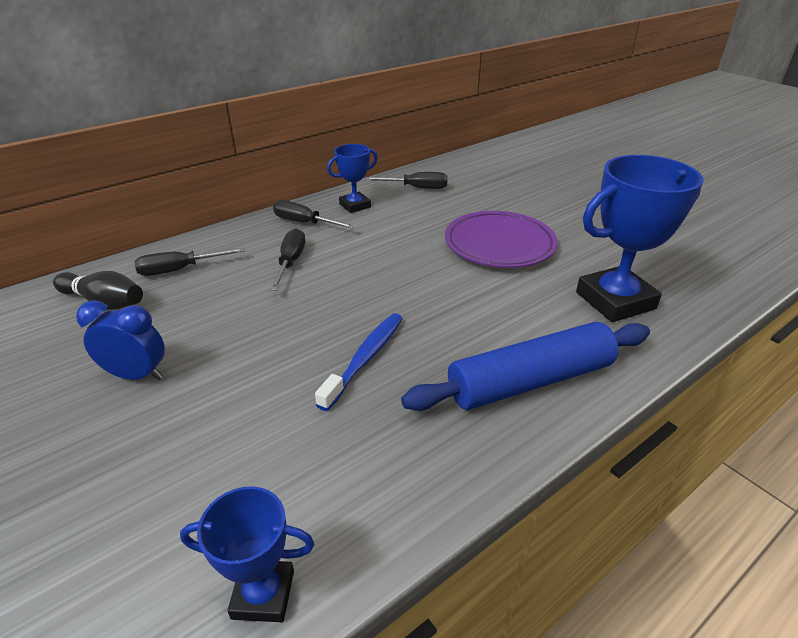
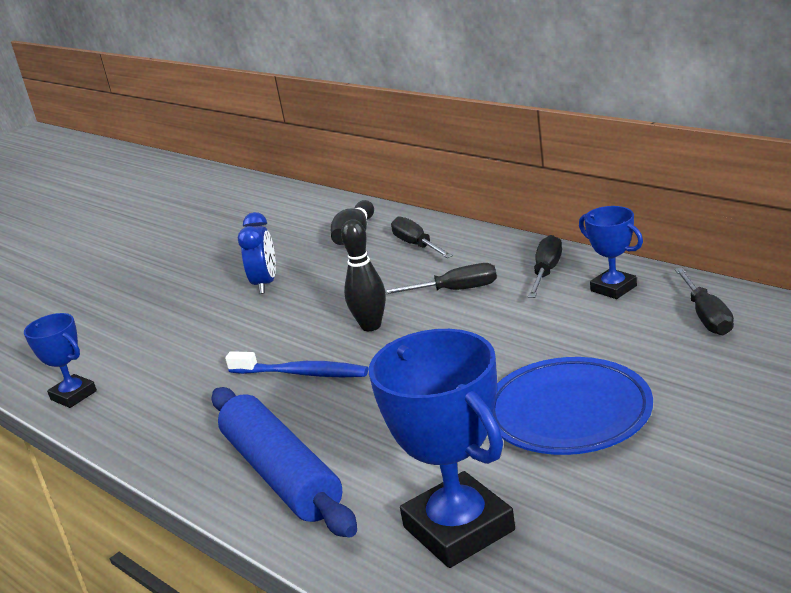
camera: 85 degrees right, 10 degrees down
(263, 594) = (73, 395): blue trophy -> blue trophy turned 45 degrees counterclockwise
(310, 310) = (371, 326): none -> black bowling pin
(499, 244) = (568, 413): purple plate -> blue plate

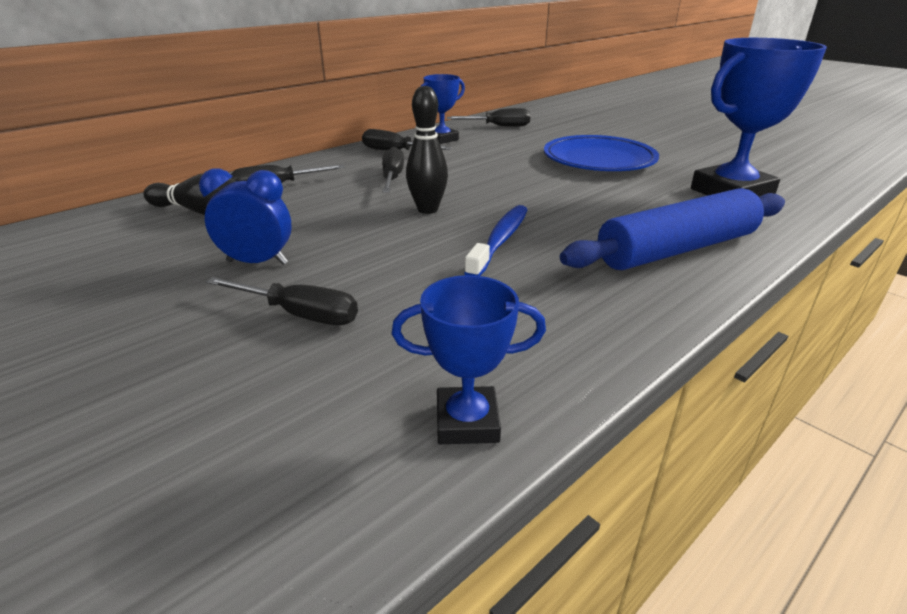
camera: 90 degrees left, 5 degrees up
(73, 395) = (467, 422): blue trophy -> blue trophy turned 45 degrees clockwise
(192, 319) = (300, 314): none -> black screwdriver

